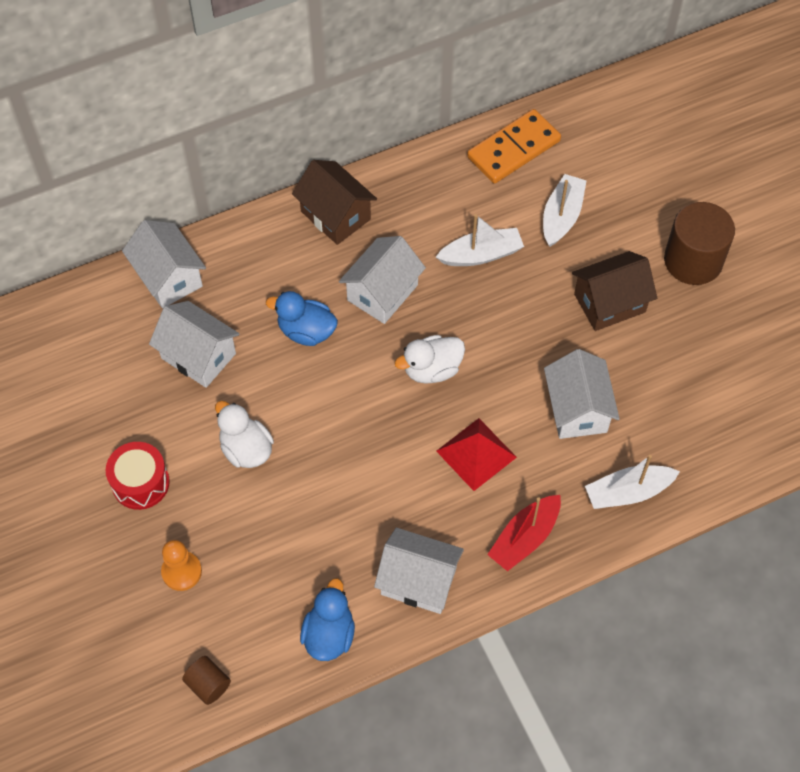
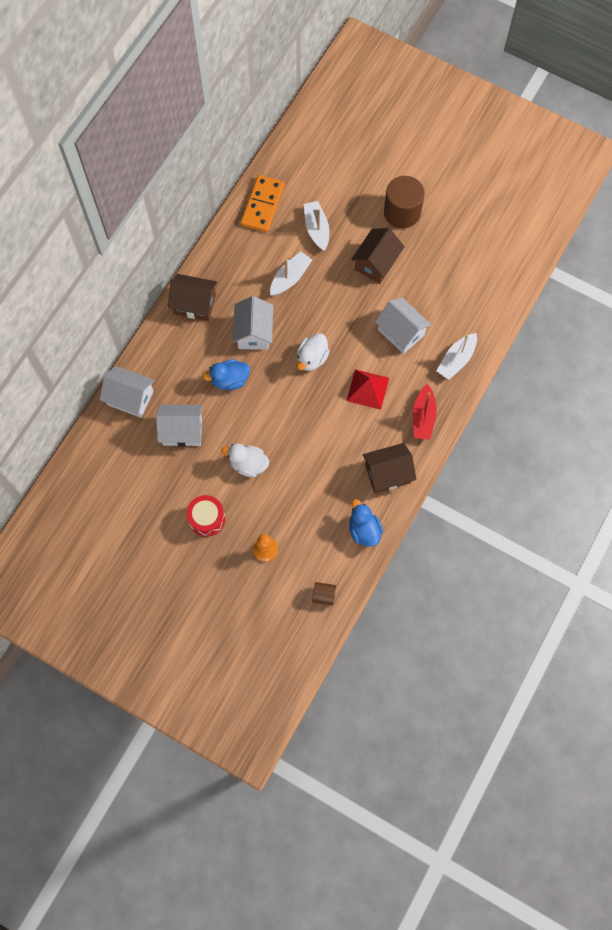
camera: 35 degrees left, 10 degrees up
(418, 581) = (387, 473): white house -> brown house

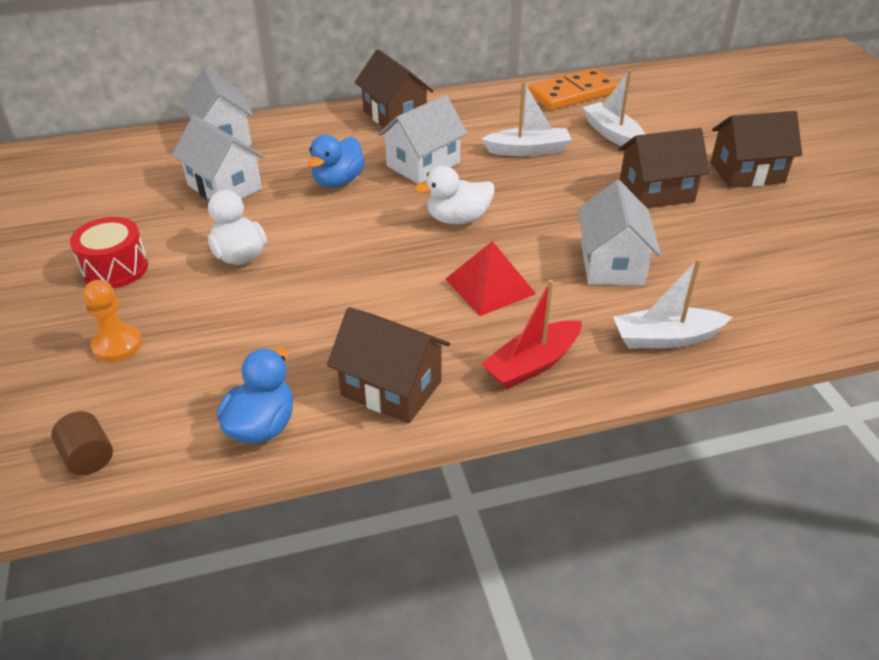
camera: 45 degrees right, 30 degrees down
(230, 380) = (338, 181): blue duck -> blue duck turned 90 degrees counterclockwise
(316, 229) = (613, 134): white boat -> white boat turned 60 degrees counterclockwise
(402, 212) = (747, 173): brown cylinder -> brown house

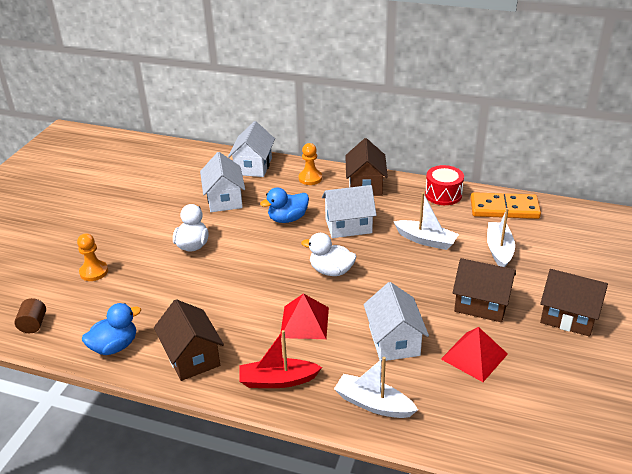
camera: 35 degrees right, 5 degrees down
(115, 268) = (130, 228): red drum -> red drum (443, 194)
(316, 128) = (310, 178): none -> orange pawn
(612, 264) = (394, 341): white house -> white house turned 45 degrees counterclockwise
(707, 244) = (474, 356): none -> red pyramid

